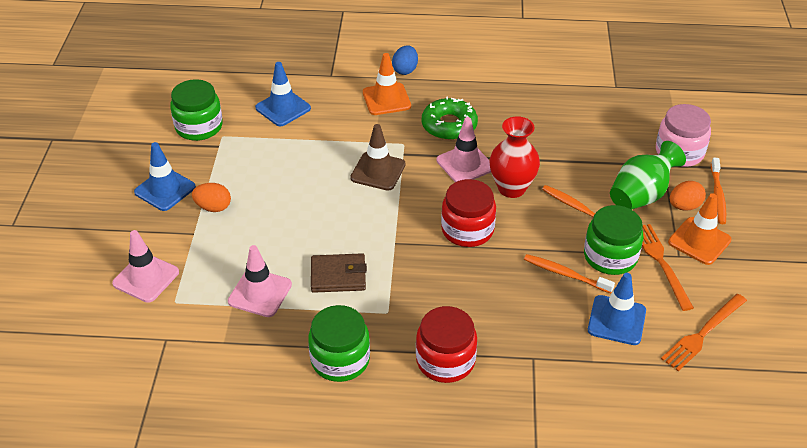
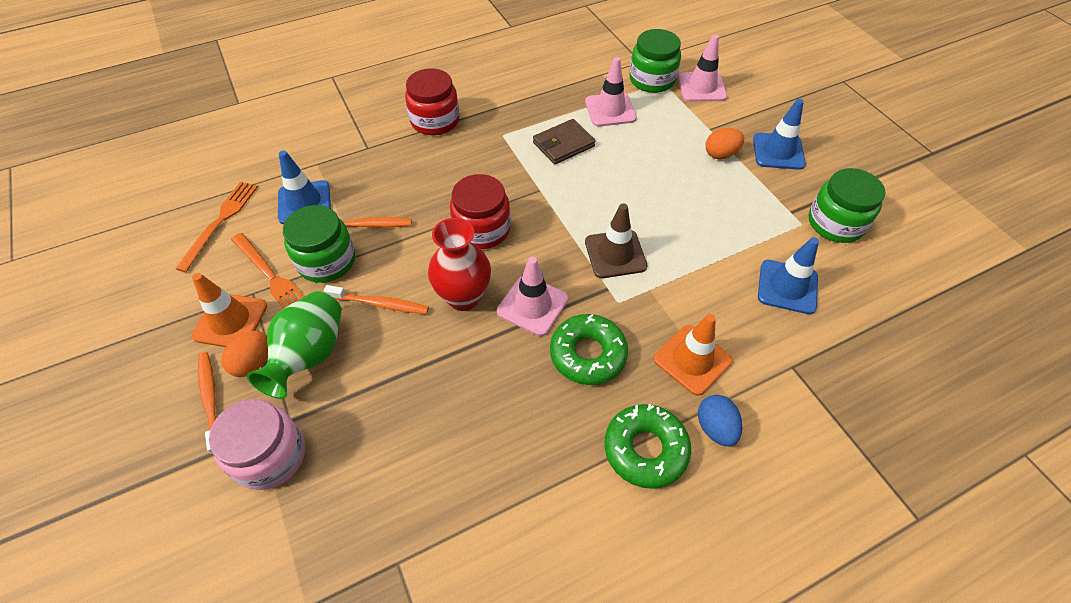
camera: 150 degrees right, 10 degrees up
(340, 359) = (512, 93): green jar -> green jar (652, 80)
(452, 76) = (645, 449): none -> green donut

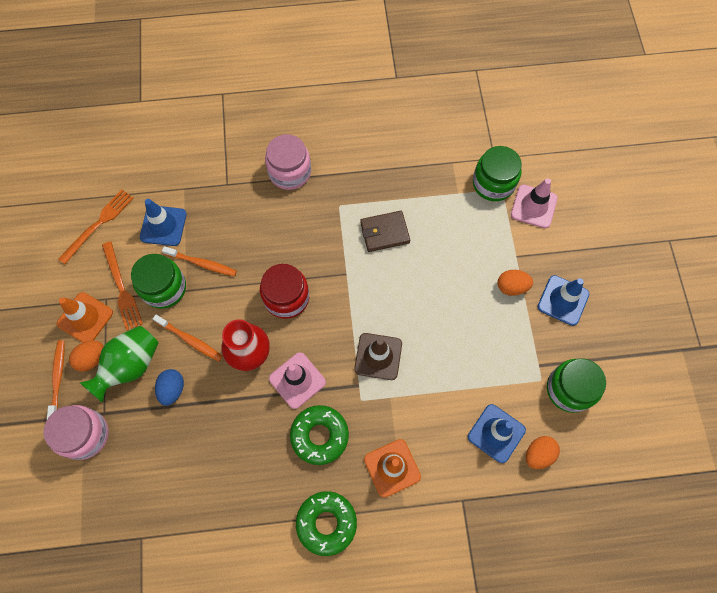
camera: 20 degrees right, 15 degrees up
(435, 121) = (290, 172): red jar -> pink jar
(610, 110) = (440, 207): pink traffic cone -> none
(715, 428) = (382, 526): blue egg -> blue egg (172, 389)
(844, 292) = (538, 454): none -> orange egg

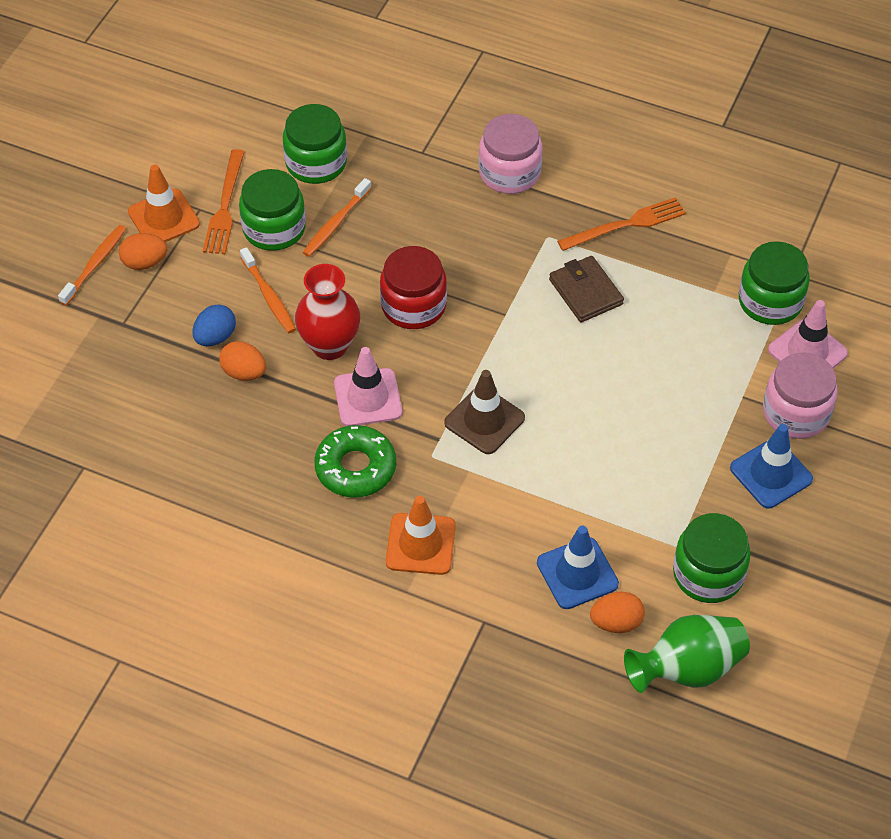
camera: 30 degrees right, 15 degrees down
(85, 435) = (88, 335): pink jar -> pink jar (796, 413)
(98, 224) = (241, 128): orange fork -> orange fork (626, 225)
(130, 366) = (183, 290): green vase -> green vase (687, 668)
(163, 226) = (316, 163): blue traffic cone -> green jar
(202, 263) = (336, 223): orange toothbrush -> orange toothbrush turned 75 degrees clockwise
(326, 523) = (303, 560): green donut -> none
(384, 232) = (585, 292): brown wallet -> brown wallet turned 45 degrees clockwise
(511, 287) = (711, 427): orange egg -> orange egg (244, 372)

